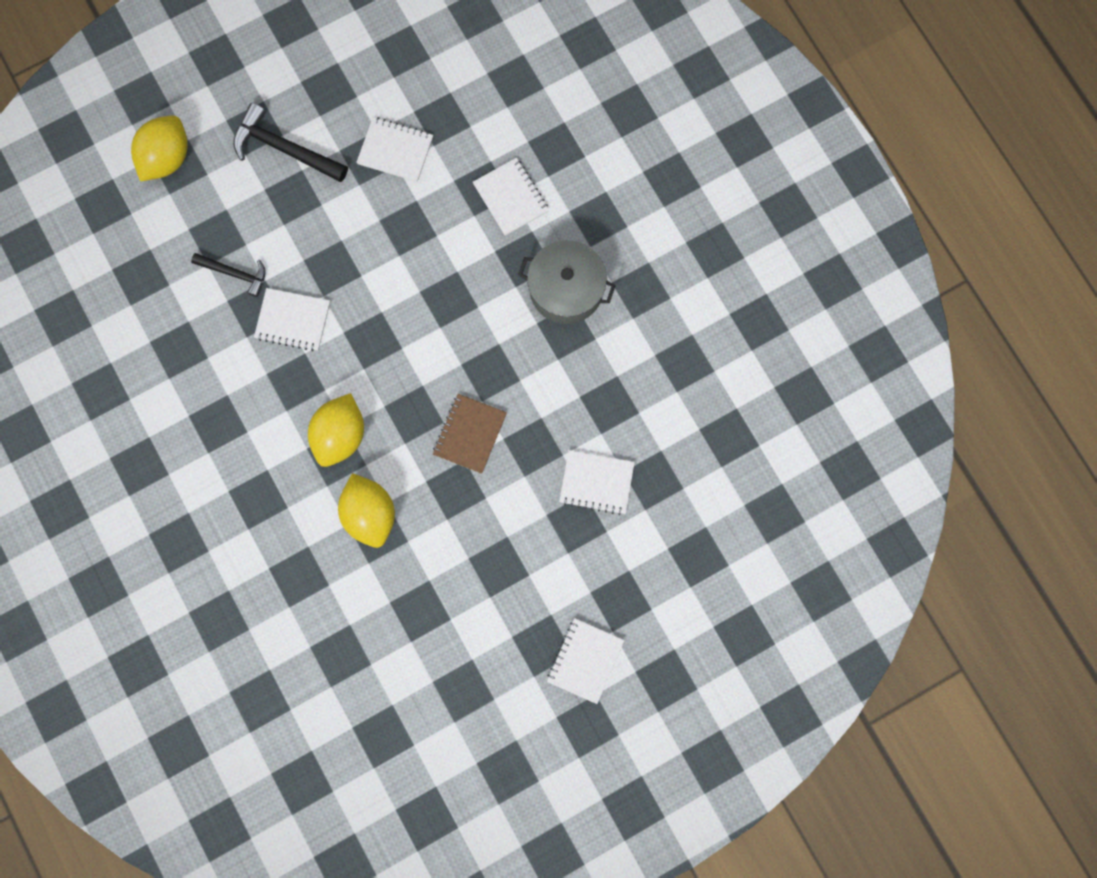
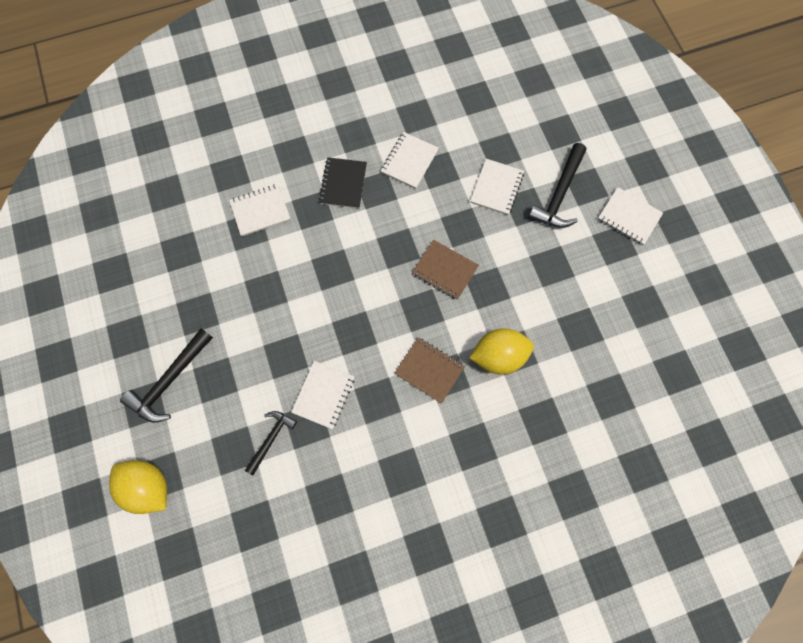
camera: 80 degrees left, 5 degrees down
(340, 435) = (429, 370): yellow lemon -> brown notebook
(395, 150) = (197, 291): white notebook -> white notebook (409, 161)
(566, 289) = (343, 184): grey pot -> black notebook
(602, 565) = (559, 194): none -> black hammer

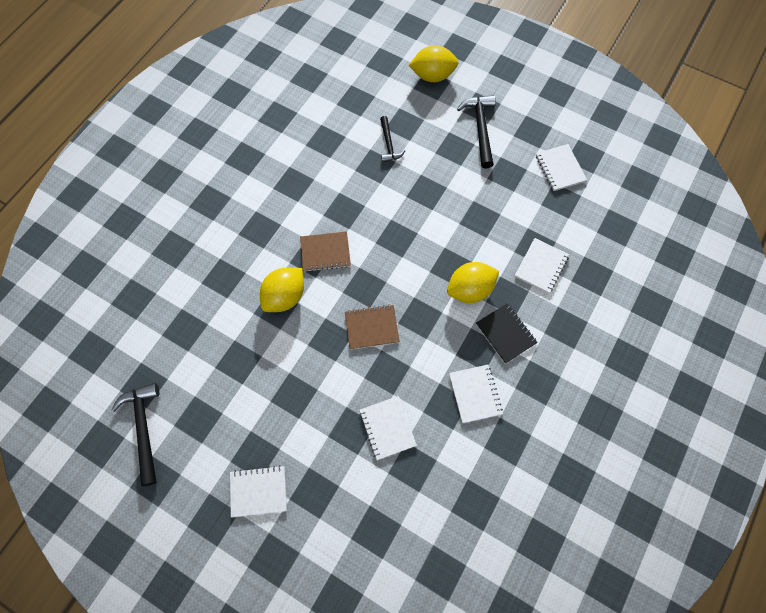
camera: 140 degrees right, 5 degrees down
(324, 395) = (380, 188): white notebook -> white notebook (559, 168)
(336, 238) = (470, 290): none -> yellow lemon
(559, 194) = (332, 465): black hammer -> black hammer (143, 428)

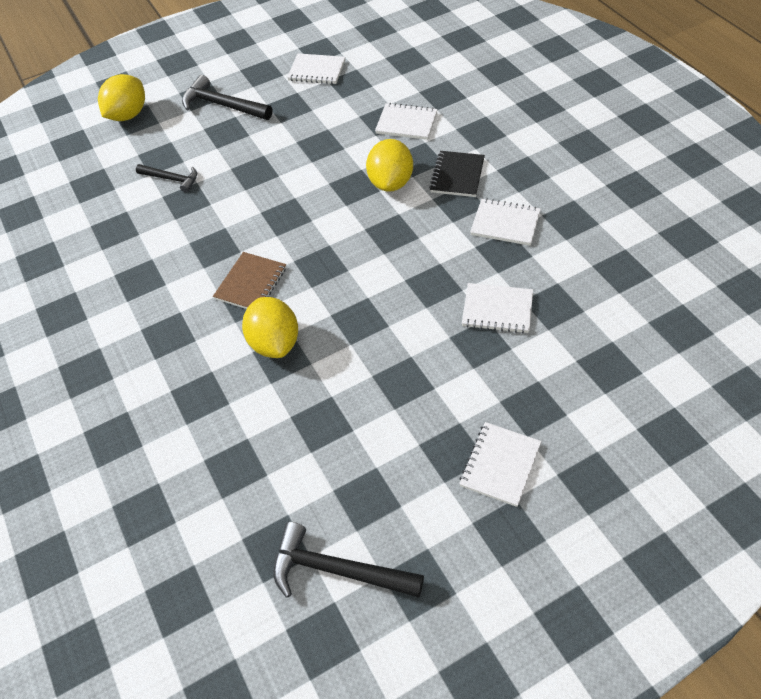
camera: 55 degrees left, 15 degrees down
(372, 327) = (372, 277): brown notebook -> none
(505, 333) = (457, 175): black notebook -> black notebook turned 75 degrees counterclockwise
(541, 266) = (406, 123): white notebook -> white notebook turned 45 degrees counterclockwise

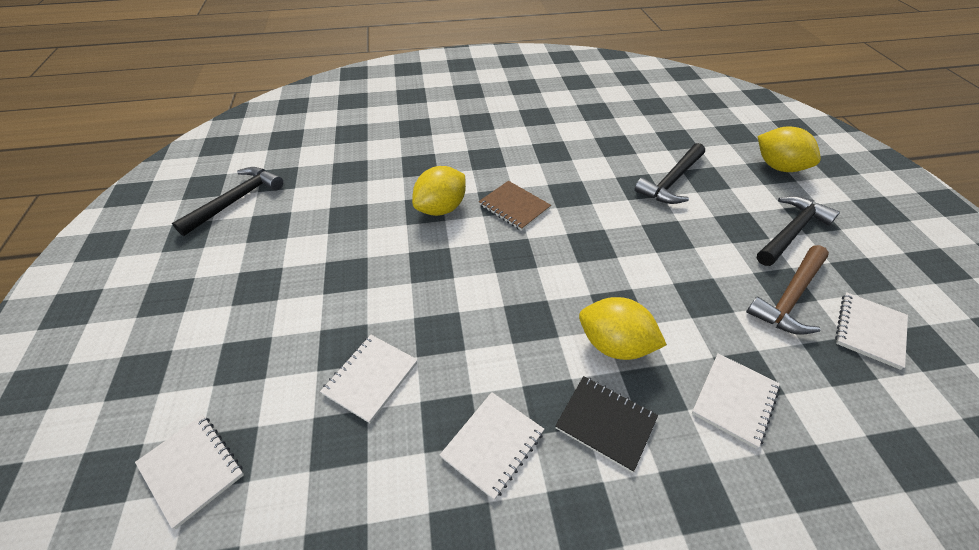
camera: 105 degrees right, 5 degrees down
(171, 179) = (671, 181): black hammer -> black hammer, size x1.61
(274, 343) = (441, 208): yellow lemon -> yellow lemon turned 45 degrees counterclockwise
(300, 104) = (790, 297): none -> brown hammer
(500, 465) = (217, 312): white notebook -> white notebook (192, 469)

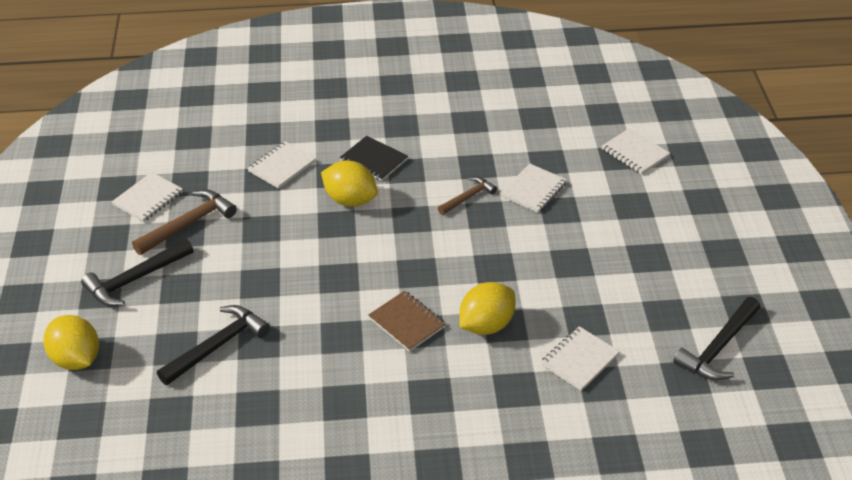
camera: 175 degrees left, 5 degrees down
(461, 359) = (468, 197): none -> brown hammer
(493, 444) = (449, 154): white notebook -> white notebook (579, 360)

